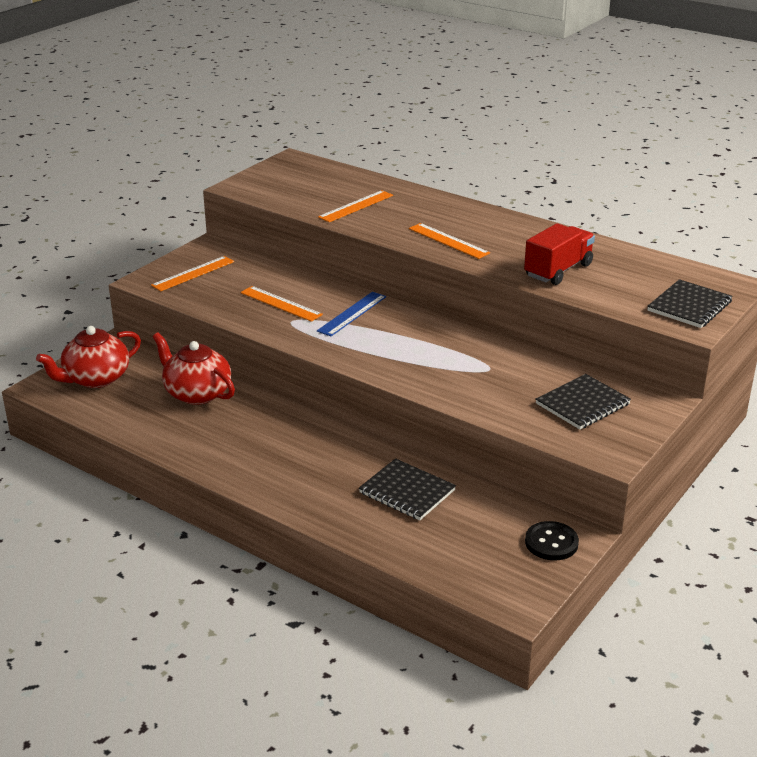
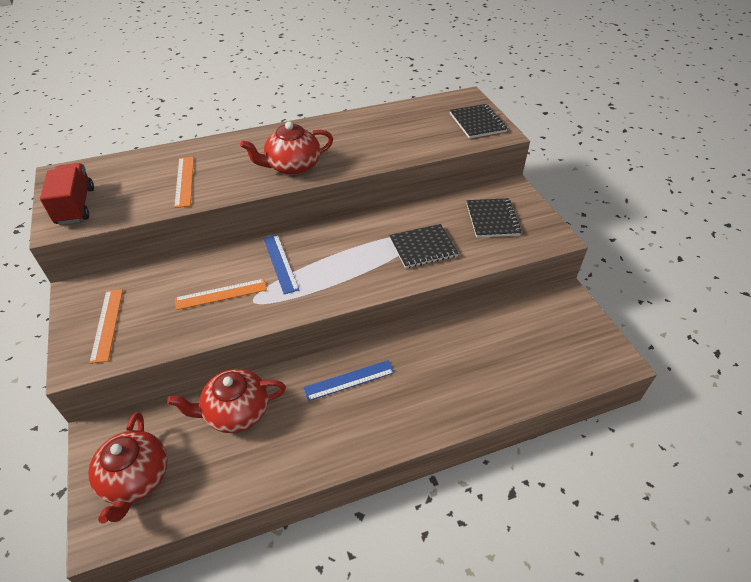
camera: 55 degrees left, 15 degrees up
(291, 435) = (349, 380): none -> blue ruler
(407, 492) = (468, 351): black notebook -> black notebook (423, 247)
(448, 241) = (292, 166): orange ruler -> red teapot
(551, 542) = (568, 311): black button -> none
(558, 270) = (385, 144): red truck -> red truck (75, 206)

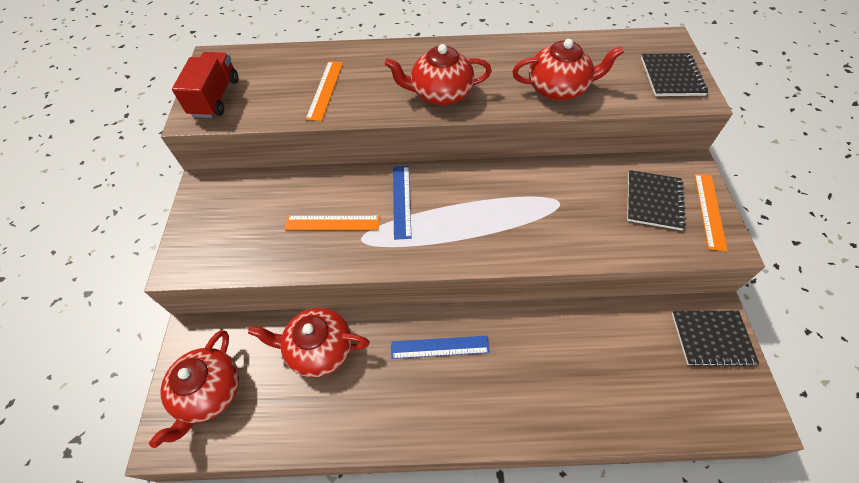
camera: 20 degrees right, 10 degrees up
(107, 324) = (218, 229): orange ruler -> orange ruler (710, 210)
(391, 146) = (558, 89): none -> red teapot
(423, 247) = (561, 219): black notebook -> black notebook (711, 338)

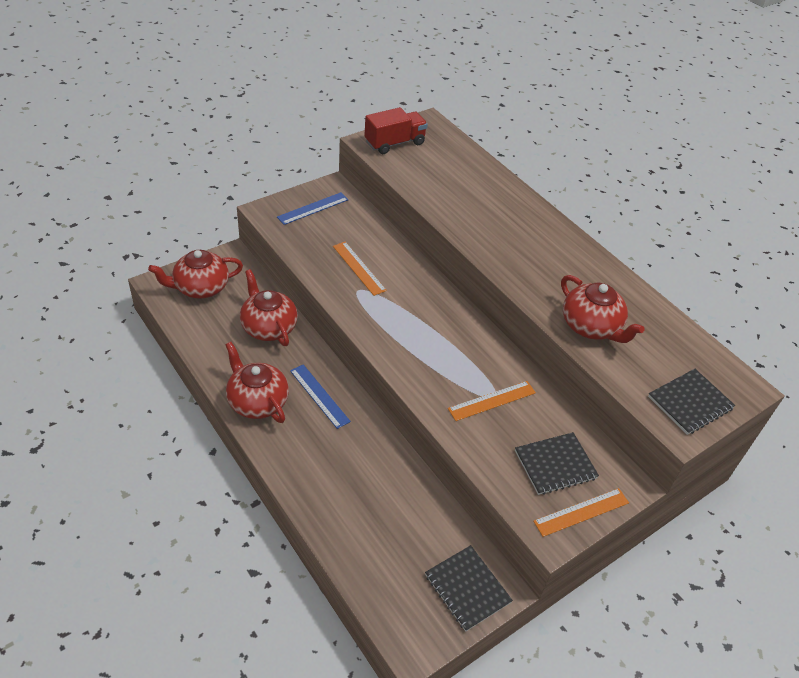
camera: 50 degrees right, 10 degrees down
(325, 90) = (454, 192): orange ruler -> orange ruler (492, 401)
(401, 201) = (410, 297): blue ruler -> blue ruler (313, 208)
(440, 94) = (512, 256): red teapot -> red teapot (257, 401)

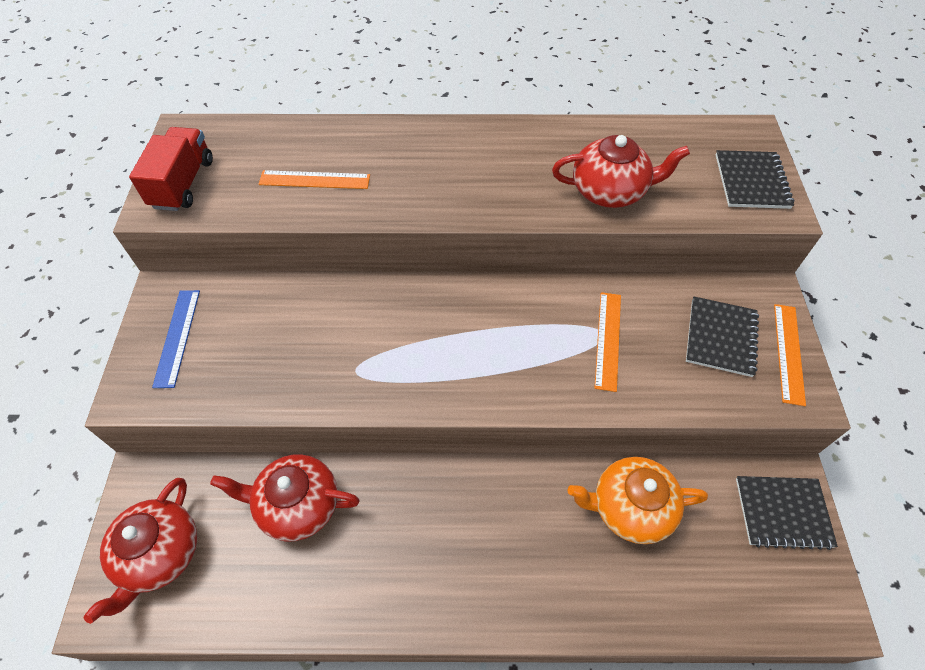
camera: 50 degrees left, 10 degrees up
(257, 401) = (406, 591): red teapot -> none
(319, 396) = (446, 508): blue ruler -> none
(358, 268) = (321, 348): orange ruler -> orange ruler (314, 180)
(396, 492) = (630, 508): none -> orange teapot

